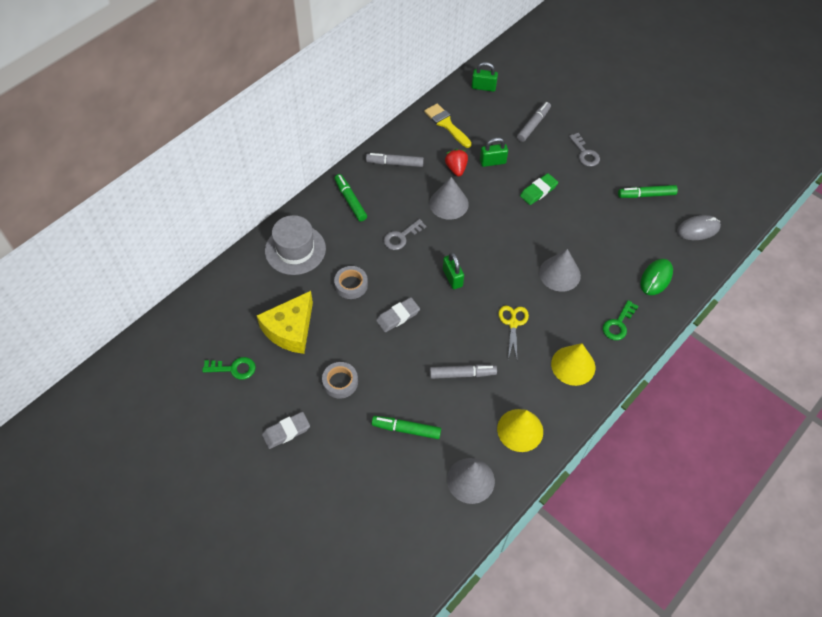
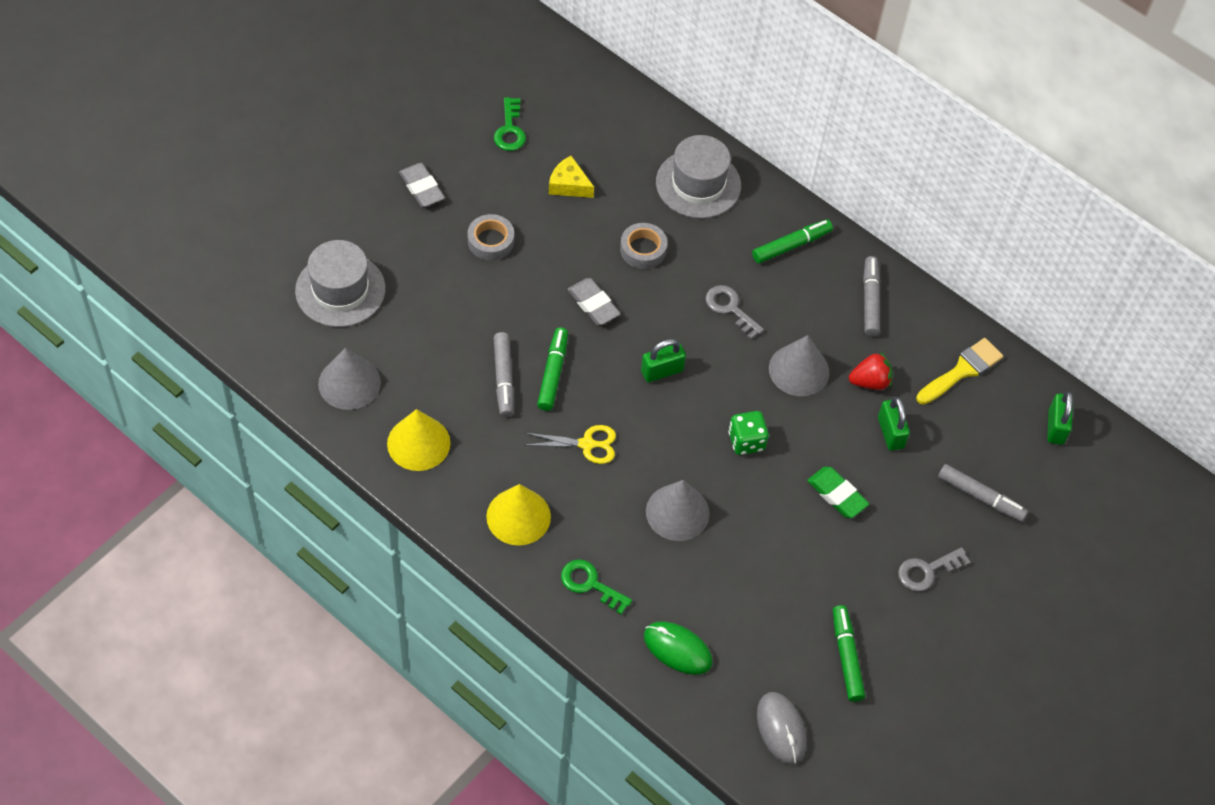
camera: 85 degrees right, 0 degrees up
(290, 329) = (569, 185): yellow cheese -> yellow cheese, size x0.57
(384, 490) = (340, 290): none -> grey hat
(406, 429) = (422, 313): green marker -> green marker (553, 373)
(504, 234) = (746, 441): none -> green dice

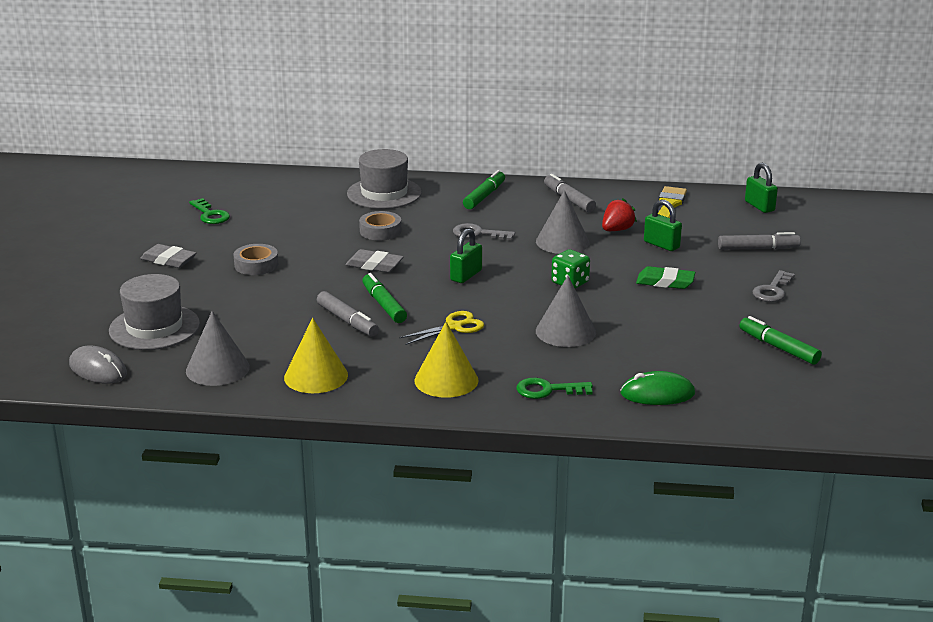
camera: 30 degrees left, 30 degrees down
(569, 185) = (287, 223): yellow cheese -> none
(781, 729) = (786, 399): grey mouse -> grey mouse (98, 369)

